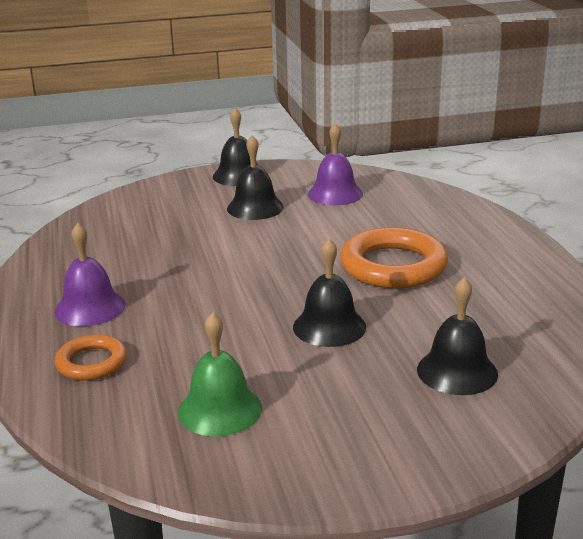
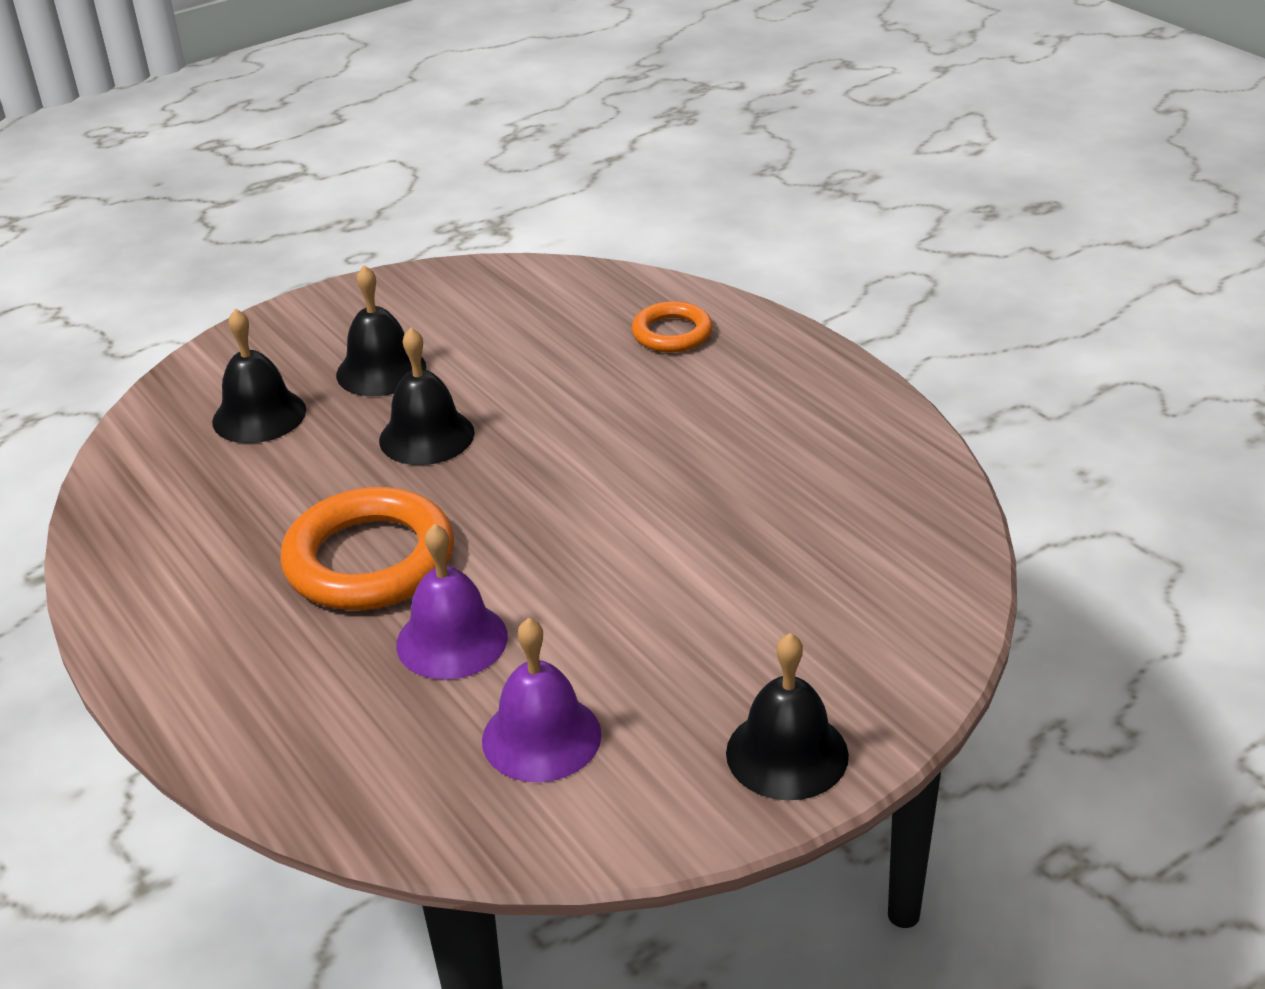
camera: 160 degrees right, 10 degrees up
(90, 308) = (748, 391): purple bell -> purple bell (452, 640)
(220, 409) = (498, 323): green bell -> none
(255, 207) = (675, 649): black bell -> black bell (381, 370)

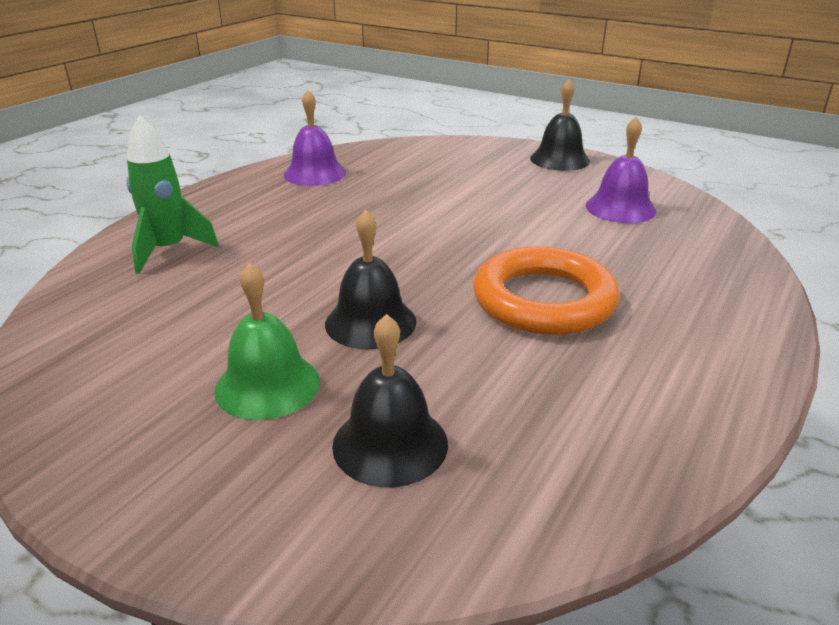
camera: 115 degrees left, 5 degrees down
(381, 370) = (267, 385): black bell -> green bell
(452, 640) = (583, 248): purple bell -> purple bell (315, 173)
(672, 333) = (169, 250): orange ring -> green rocket

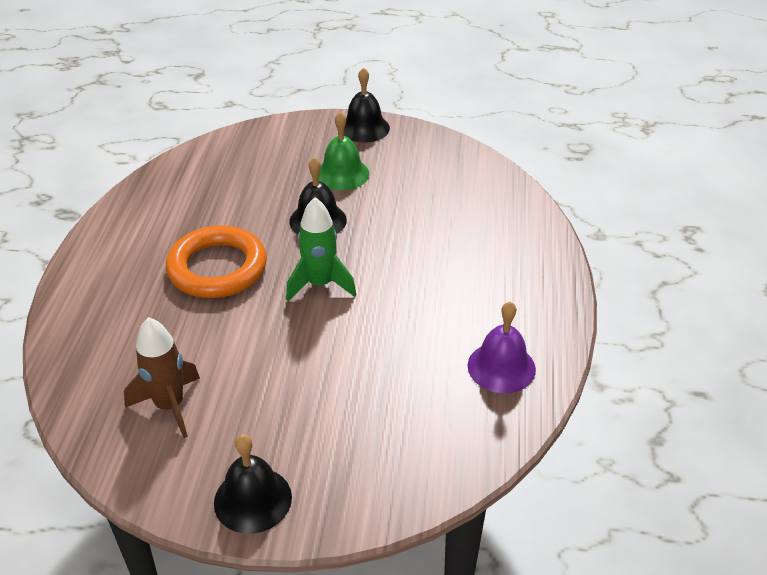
camera: 155 degrees right, 10 degrees up
(169, 250) = (501, 234): green rocket -> green rocket (320, 284)
(390, 444) = (266, 167): black bell -> black bell (364, 128)
(620, 208) = (170, 406): purple bell -> brown rocket

